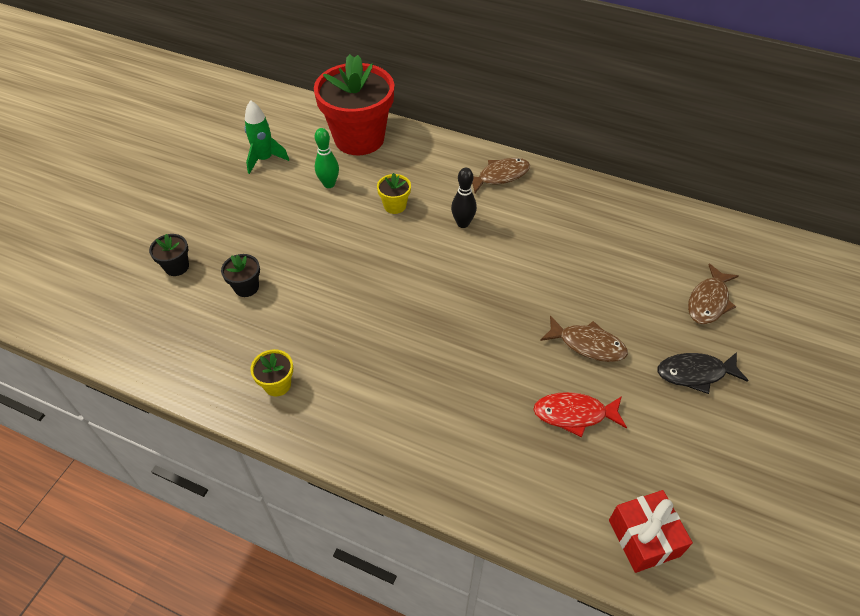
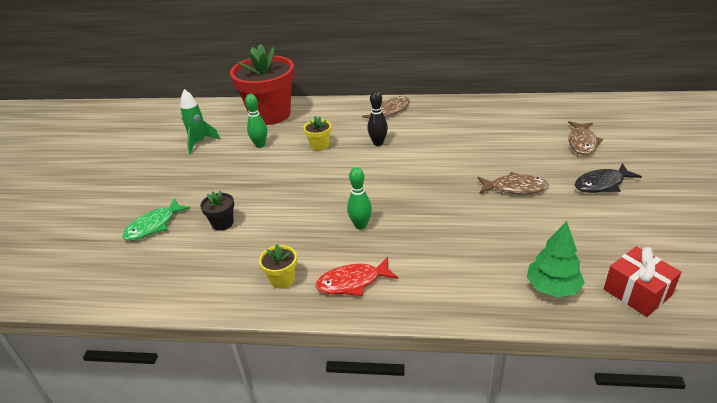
camera: 15 degrees left, 15 degrees down
(177, 267) = (154, 225): black flower pot -> green fish
(388, 340) = (360, 225): none -> green bowling pin
(553, 497) = (552, 287): none -> green tree
(574, 414) = (533, 231): red fish -> red fish (352, 282)

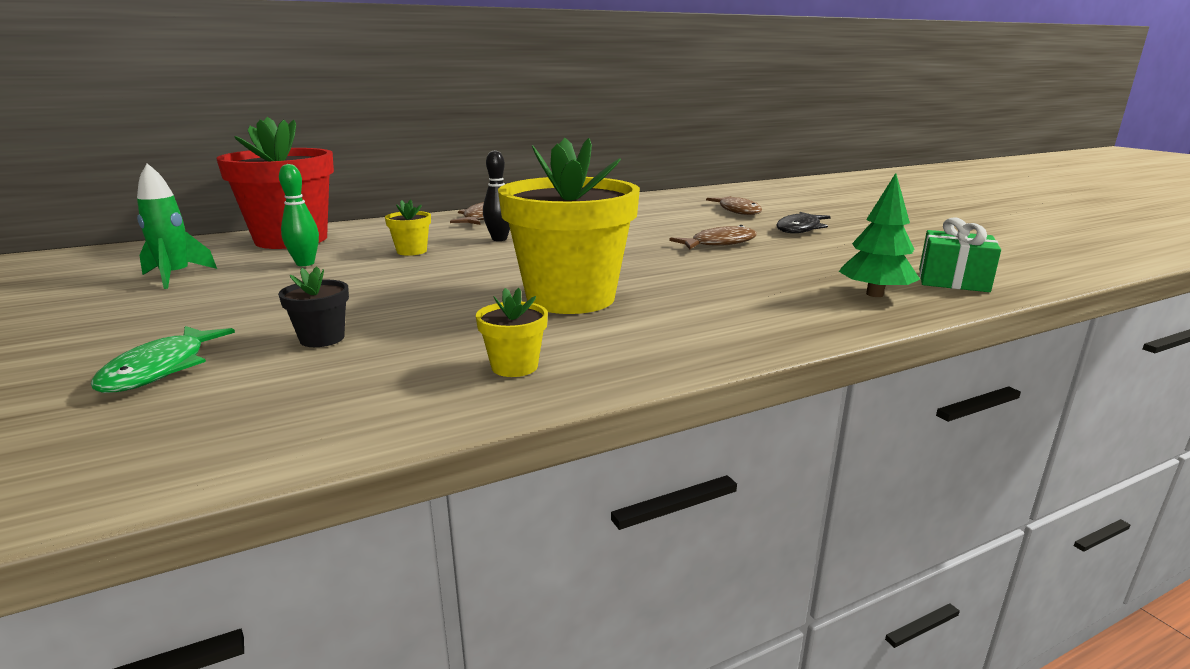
camera: 35 degrees left, 15 degrees down
(352, 282) = (633, 343): red fish -> none
(360, 225) = (570, 298): green bowling pin -> yellow flower pot
(637, 292) = (953, 280): red gift -> green gift

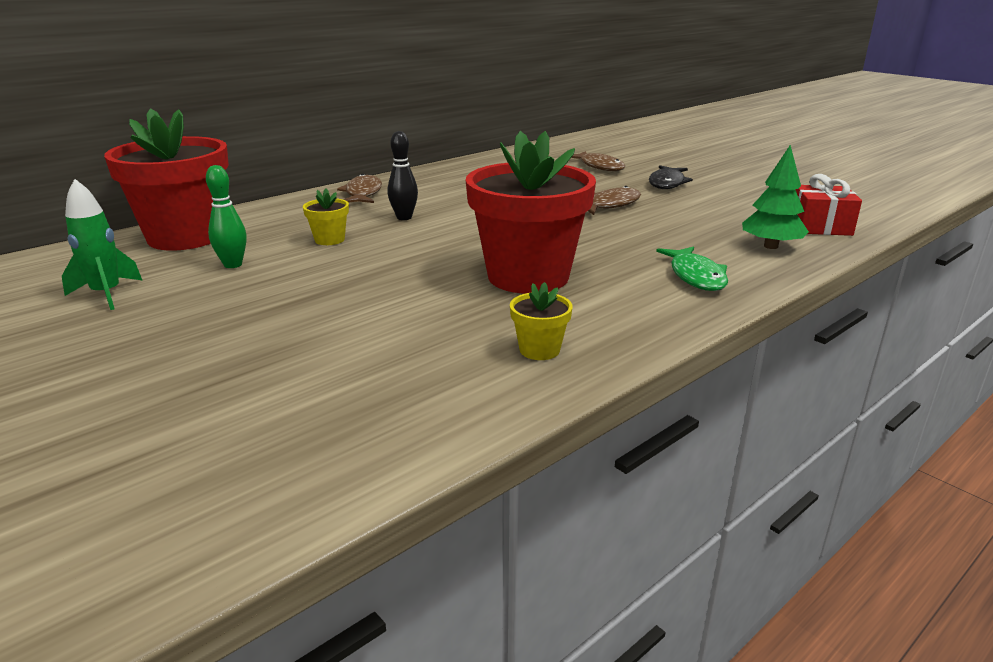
camera: 15 degrees left, 5 degrees up
(161, 369) = (215, 396): green fish -> green fish (696, 276)
(322, 338) = (340, 345): black flower pot -> none
(570, 298) = (528, 276): yellow flower pot -> red flower pot
(953, 280) = (820, 227): green gift -> red gift

